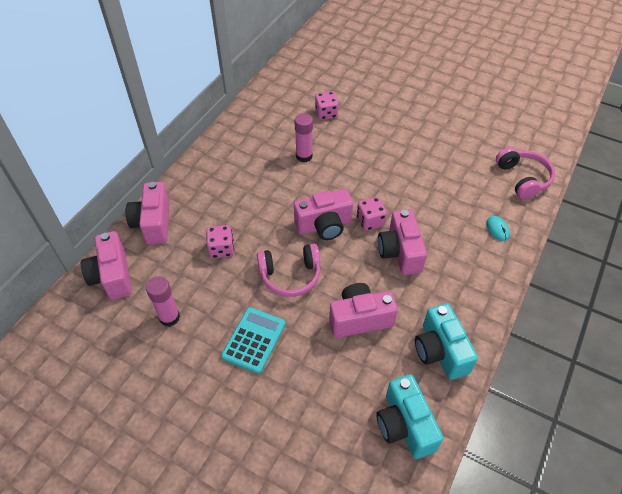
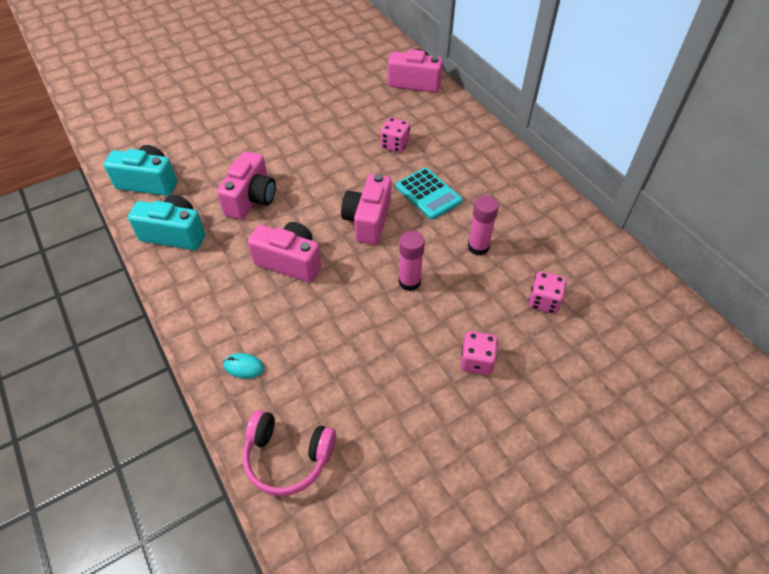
camera: 120 degrees right, 0 degrees up
(153, 223) = (455, 115): pink camera -> none
(169, 317) = (351, 99): pink glue stick -> pink glue stick (409, 282)
(254, 340) = (291, 133): turquoise calculator -> turquoise calculator (428, 194)
(290, 275) = (331, 175): pink headphones -> none
(370, 221) = (345, 258): pink dice -> pink dice (476, 361)

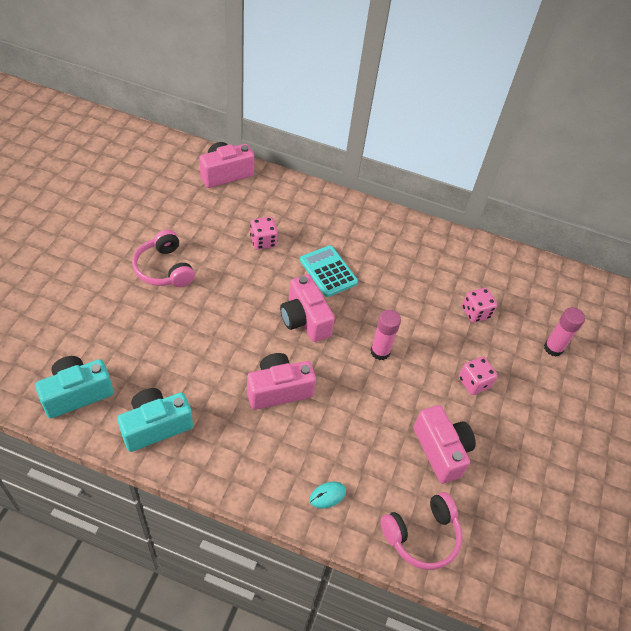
camera: 45 degrees left, 0 degrees up
(251, 199) = (191, 355): pink camera -> pink camera (441, 451)
(295, 129) = (164, 269): none -> pink headphones
(428, 194) = (328, 271): turquoise calculator -> turquoise calculator turned 135 degrees counterclockwise
(478, 247) = (401, 296): pink glue stick -> pink glue stick (553, 348)

